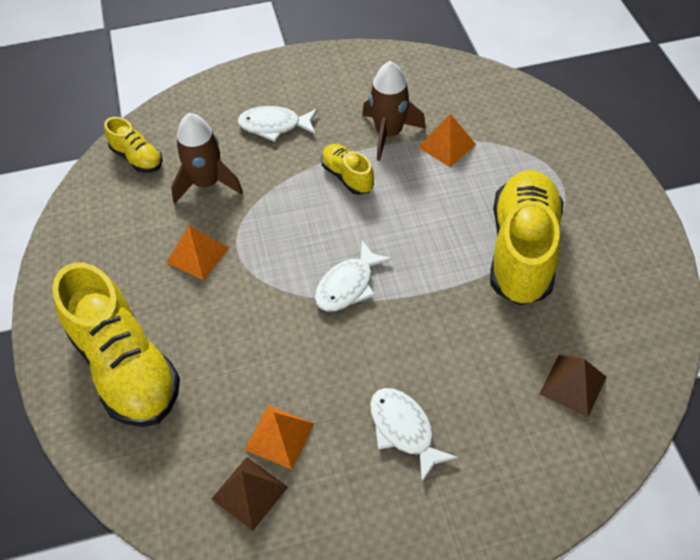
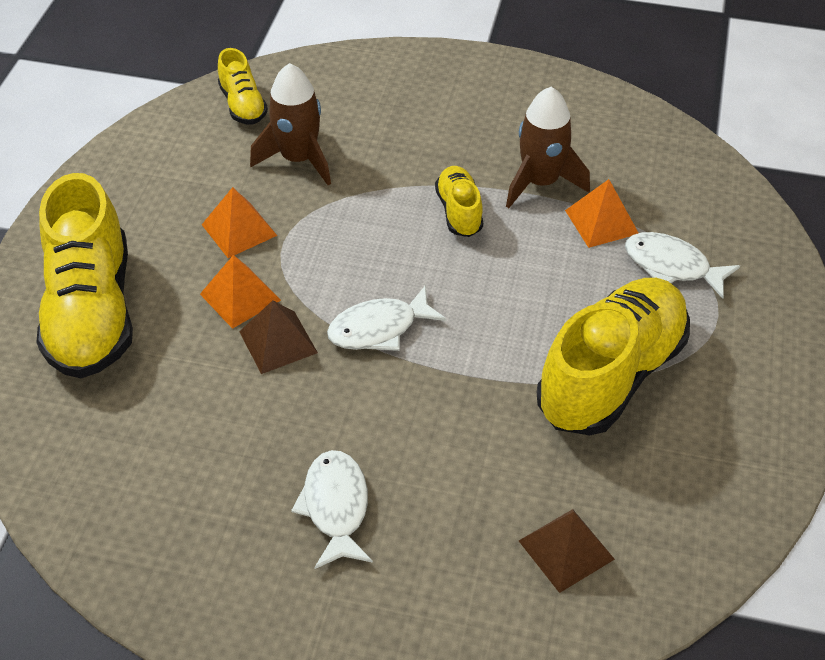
camera: 25 degrees right, 5 degrees down
(249, 493) = (131, 493): brown pyramid -> brown pyramid (278, 342)
(274, 126) = (413, 125): white fish -> white fish (672, 266)
(279, 436) = (199, 451): orange pyramid -> orange pyramid (240, 297)

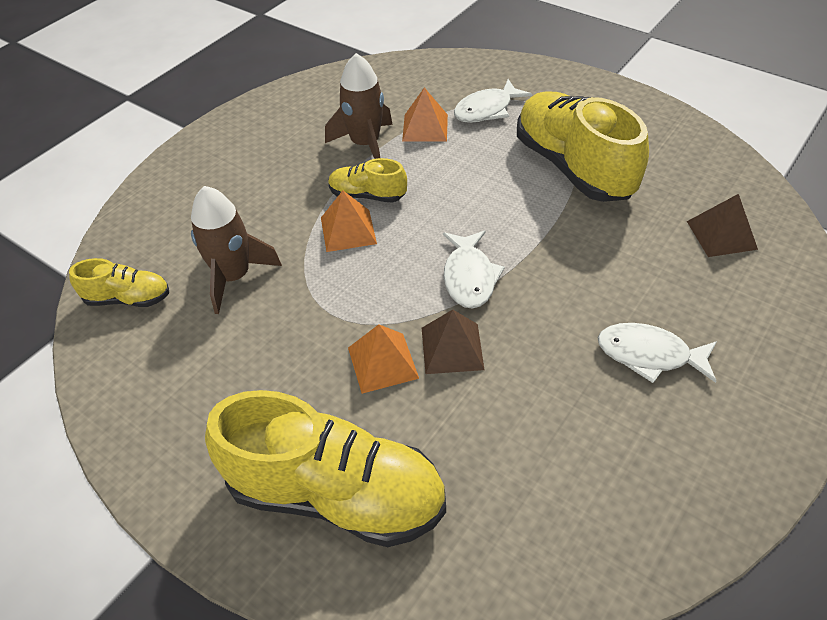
camera: 65 degrees left, 0 degrees up
(239, 230) = (296, 343): orange pyramid -> orange pyramid (348, 230)

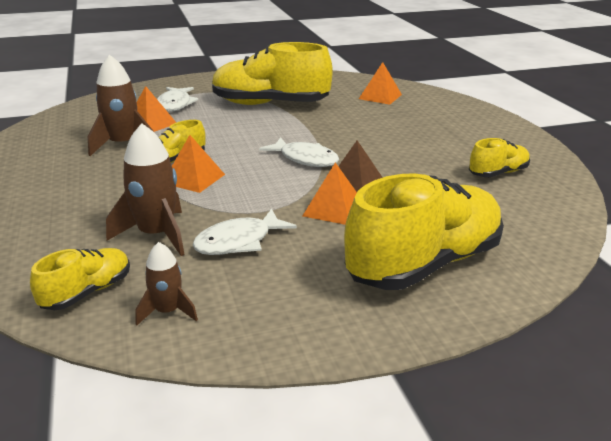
camera: 55 degrees left, 20 degrees down
(134, 360) = (167, 311): none -> brown rocket
(620, 464) = (498, 173): none -> yellow shoe
(649, 355) = (435, 140): white fish -> white fish (238, 242)
(721, 235) = (380, 96): brown pyramid -> orange pyramid

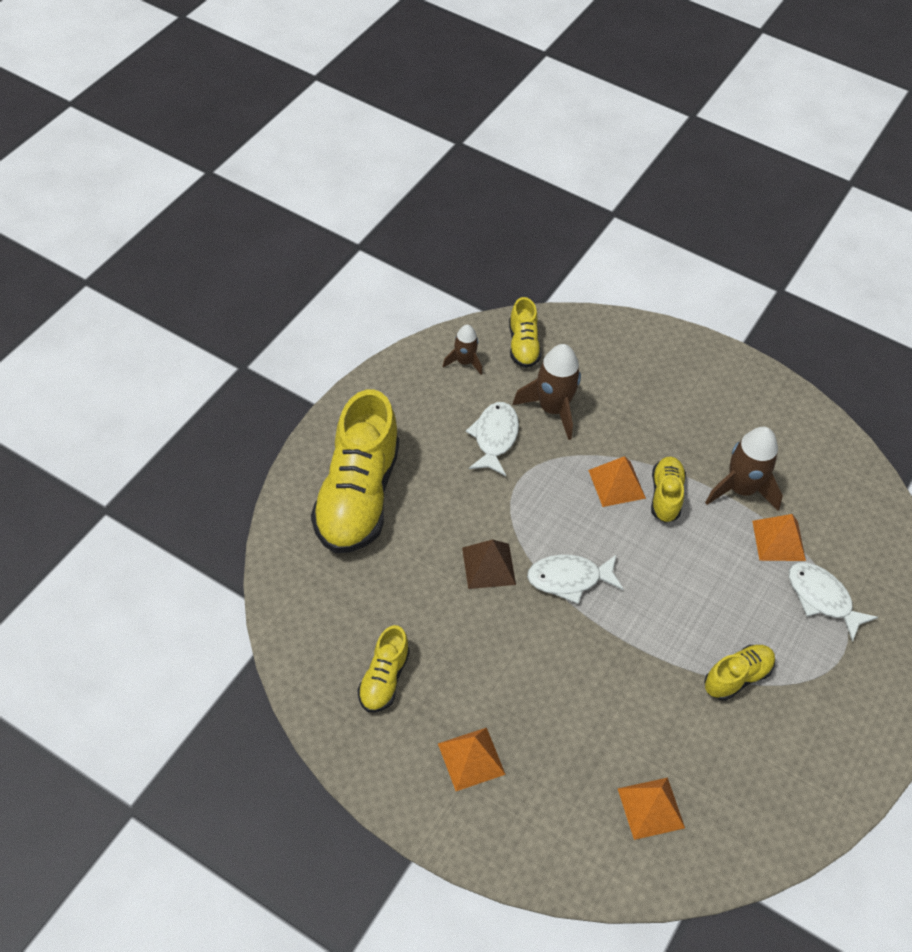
camera: 135 degrees right, 25 degrees up
(270, 104) = (737, 677): yellow shoe -> yellow shoe, size x0.49
(333, 209) = (471, 518): orange pyramid -> orange pyramid (471, 759)

